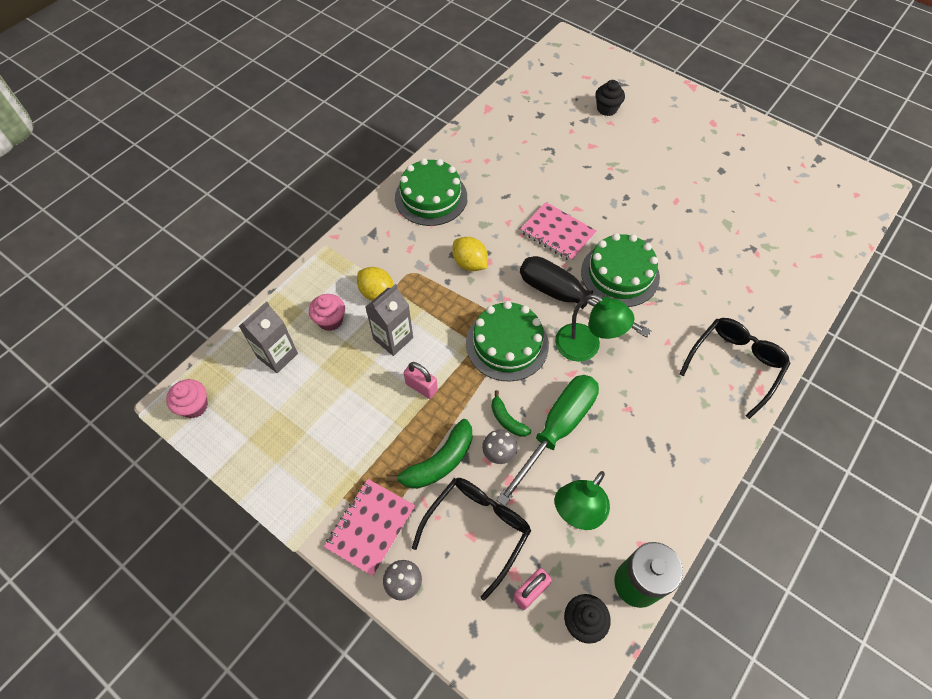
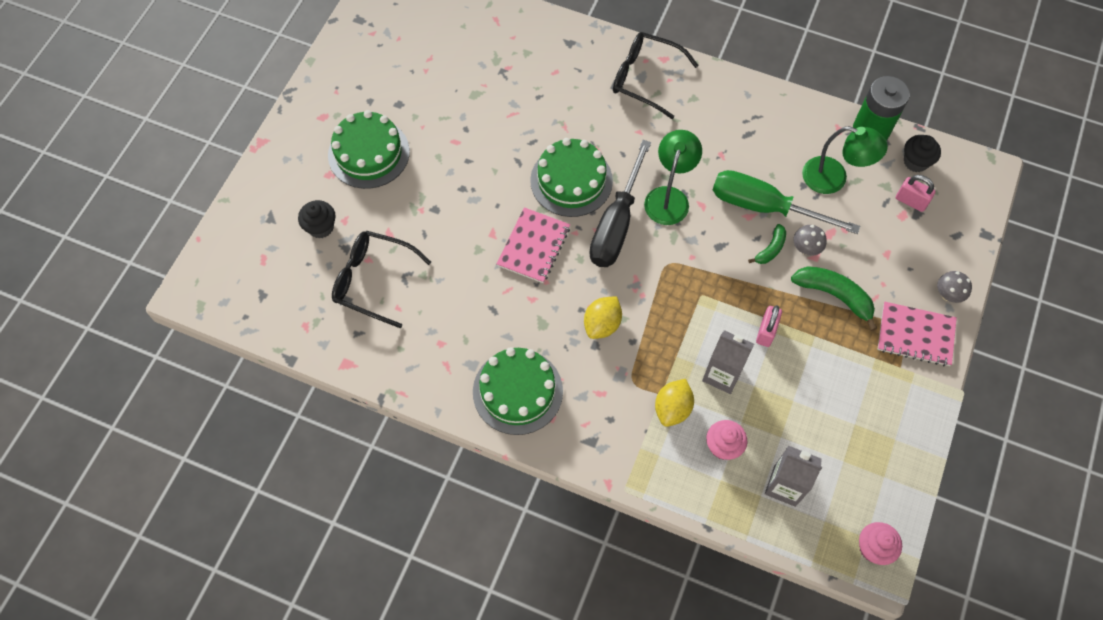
camera: 105 degrees left, 5 degrees up
(477, 529) = (879, 250): black glasses -> black glasses (373, 280)
(507, 344) = (690, 266): green cake -> green cake (369, 153)

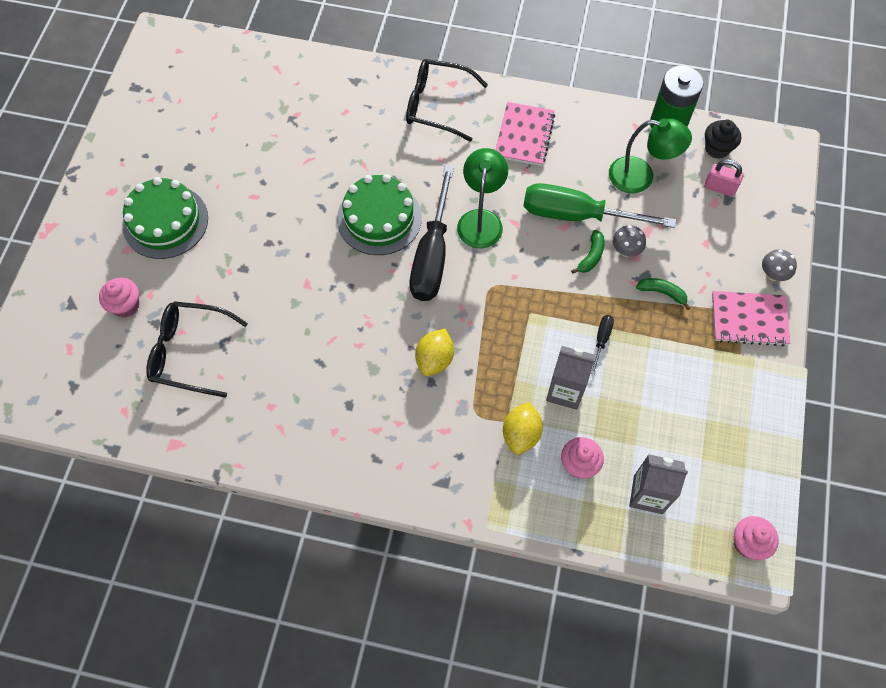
camera: 10 degrees left, 0 degrees up
(321, 227) = (126, 305): black cupcake -> pink cupcake
(517, 391) = (359, 443): green cake -> none
(534, 246) = (351, 291): pink notebook -> pink notebook (524, 135)
(766, 332) = (601, 340): pink padlock -> black screwdriver
(834, 295) = (662, 293): green banana -> green banana, size x0.58

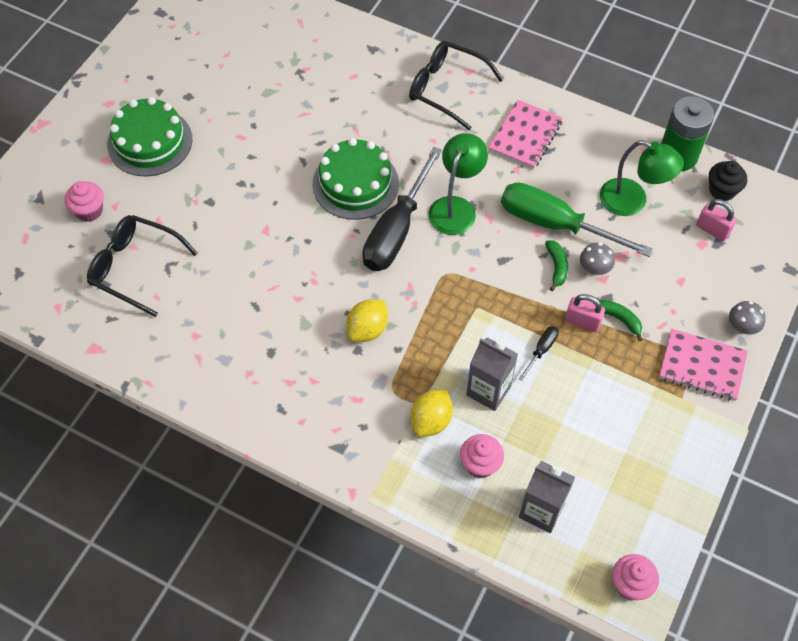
camera: 15 degrees right, 5 degrees down
(591, 256) = (556, 267): green banana -> green banana turned 45 degrees counterclockwise
(630, 303) = (582, 322): none -> pink padlock

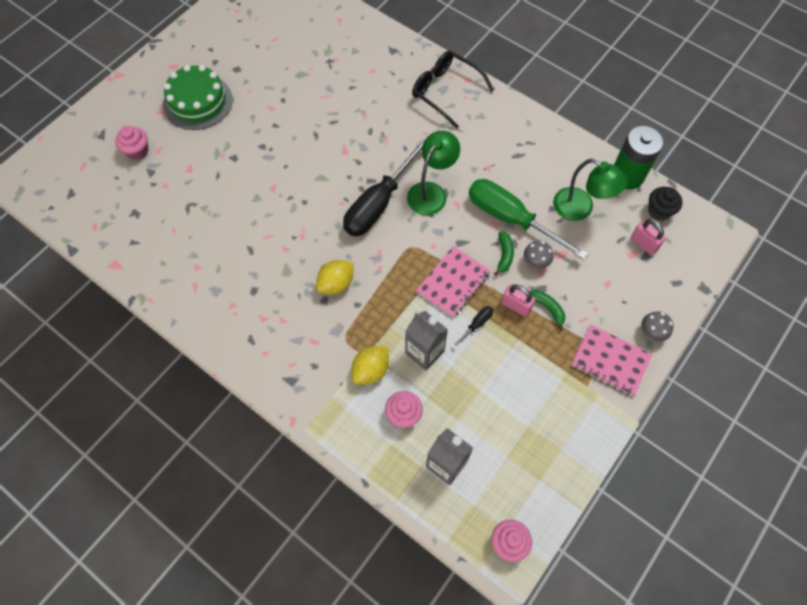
camera: 10 degrees right, 5 degrees up
(135, 267) = (162, 203): black glasses -> none
(355, 183) = (354, 160): green cake -> none
(525, 136) = (502, 140): pink notebook -> pink notebook (453, 283)

